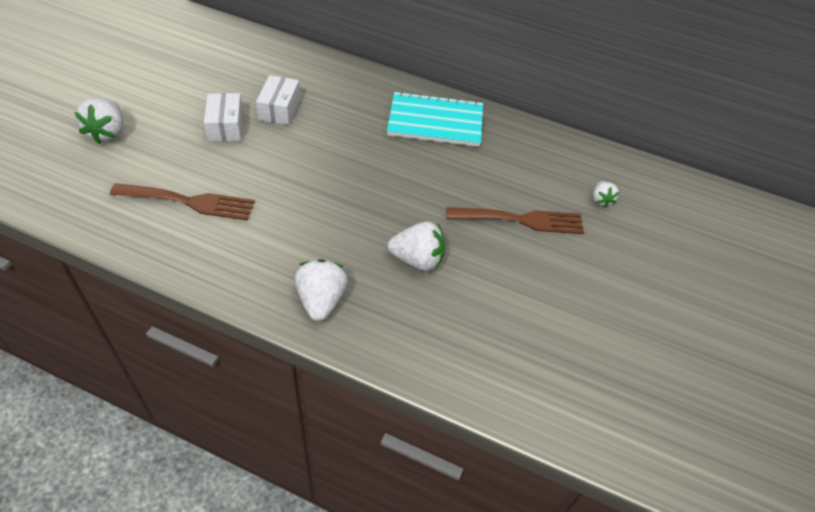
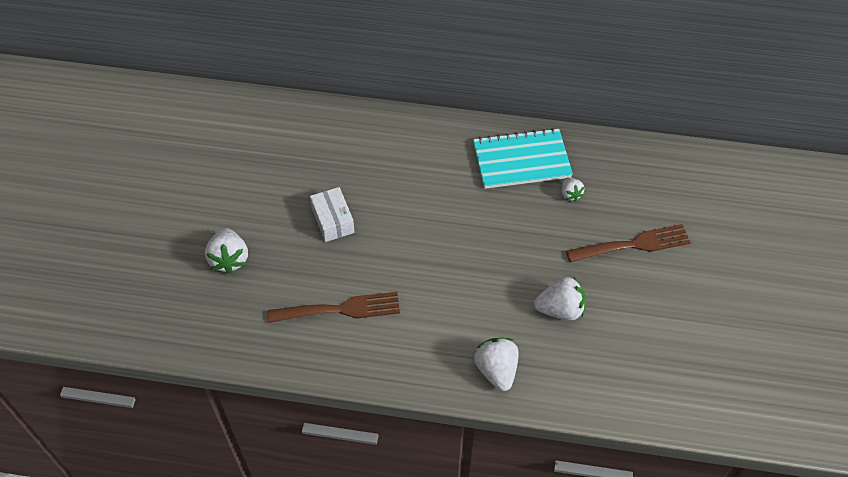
camera: 10 degrees left, 5 degrees up
(279, 109) = (373, 187): white box -> none
(601, 200) = (695, 204): white strawberry -> white strawberry (570, 194)

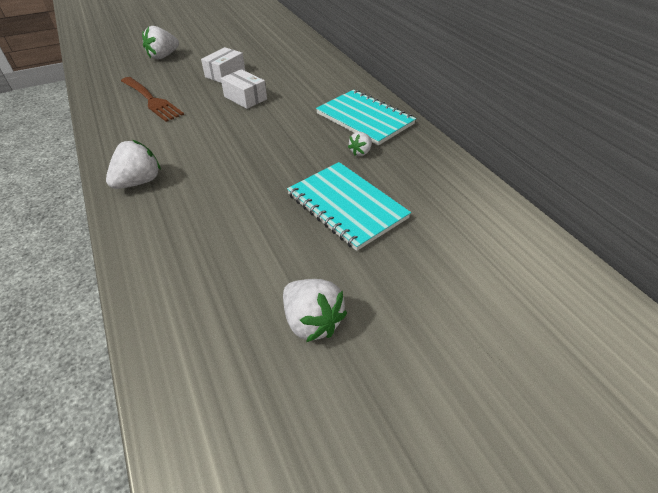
camera: 55 degrees right, 10 degrees down
(405, 228) = (245, 98): none -> white box
(560, 309) = (230, 191): white strawberry -> white strawberry (312, 321)
(633, 244) = (346, 206): brown fork -> turquoise notebook

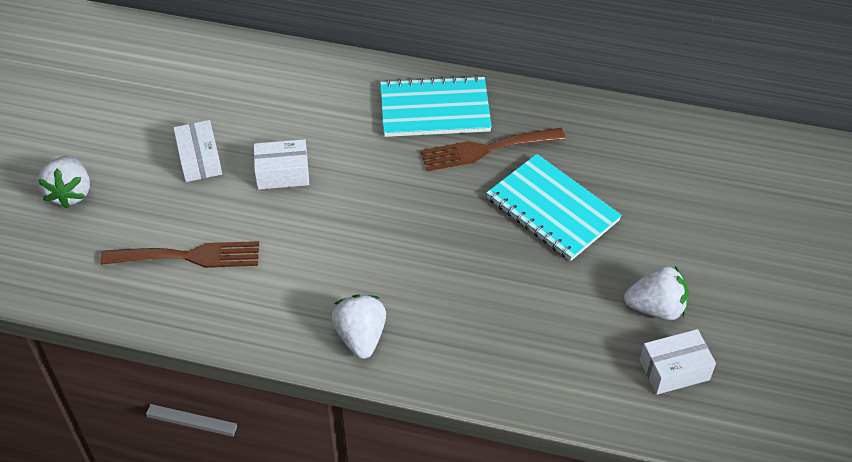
camera: 50 degrees left, 5 degrees up
(249, 378) = (674, 370): none -> white box
(346, 206) = (552, 209): turquoise notebook -> turquoise notebook turned 45 degrees clockwise
(360, 152) = (486, 149): white strawberry -> brown fork

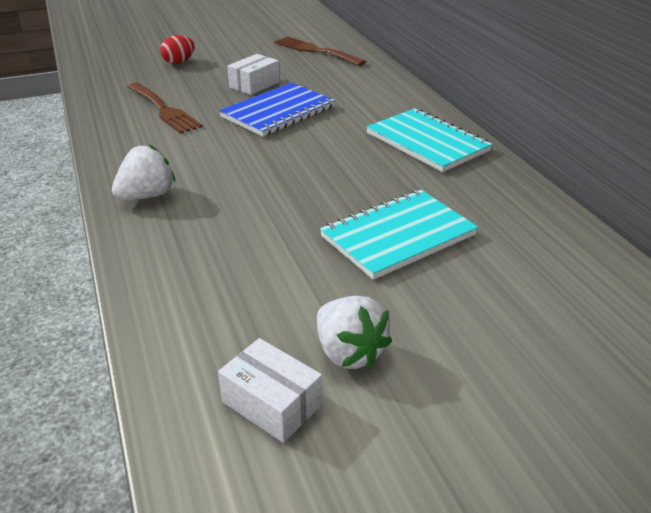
camera: 55 degrees right, 15 degrees down
(70, 193) = (179, 62): white strawberry -> red egg
(282, 173) = (278, 112): white box -> blue notebook
(486, 149) = (419, 178): brown fork -> brown fork (315, 51)
(552, 209) = (398, 236): turquoise notebook -> turquoise notebook turned 45 degrees clockwise

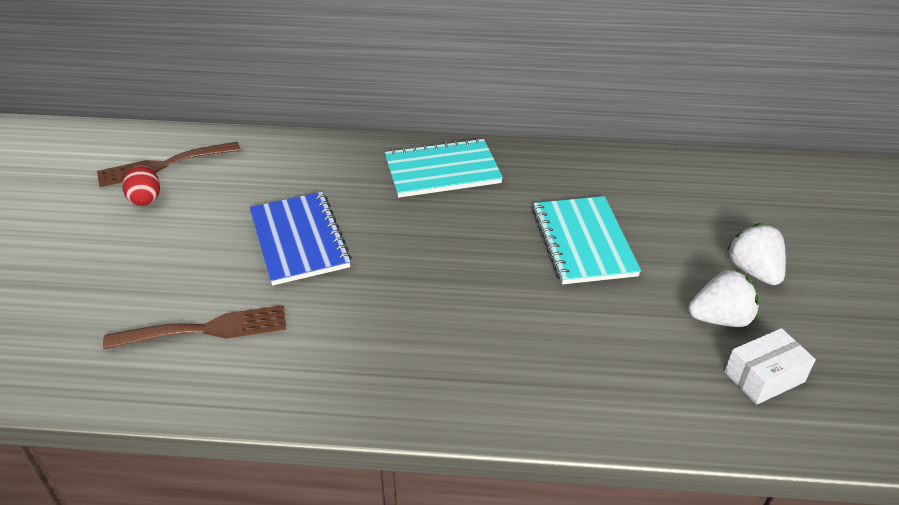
camera: 65 degrees left, 5 degrees up
(147, 196) = (415, 388): white strawberry -> white strawberry (753, 271)
(179, 62) = (66, 283): red egg -> red egg (145, 199)
(254, 84) = (209, 237): white box -> none

